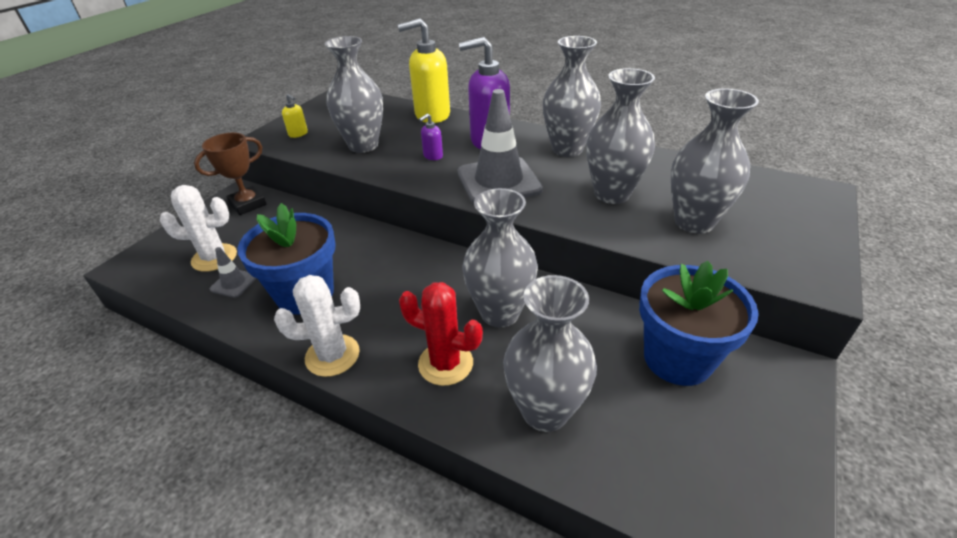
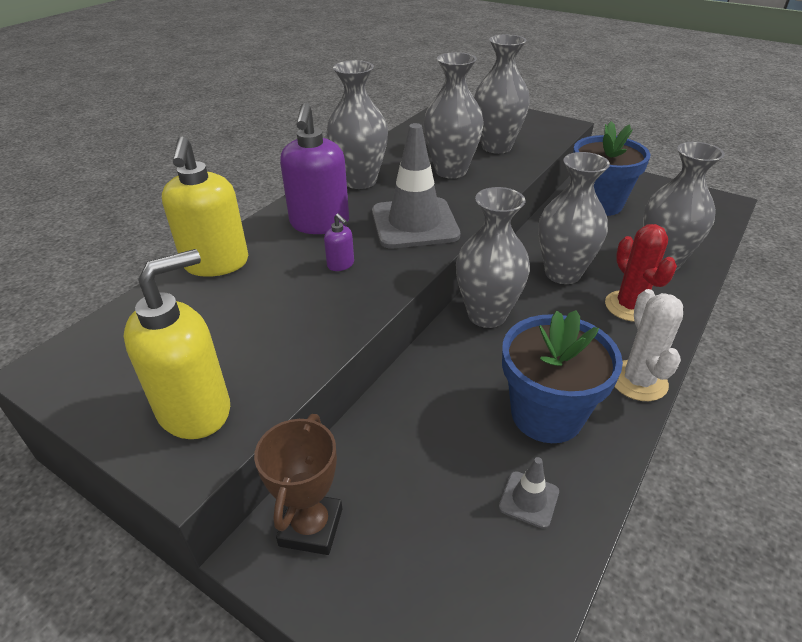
camera: 85 degrees left, 0 degrees up
(214, 258) = (467, 543): white cactus -> none
(248, 204) = (311, 527): brown trophy -> brown trophy turned 45 degrees clockwise
(298, 134) = (195, 410): yellow soap dispenser -> yellow soap dispenser, size x2.27
(363, 145) = (281, 326): grey vase -> grey vase (487, 315)
(445, 363) = (629, 306): red cactus -> red cactus turned 45 degrees counterclockwise

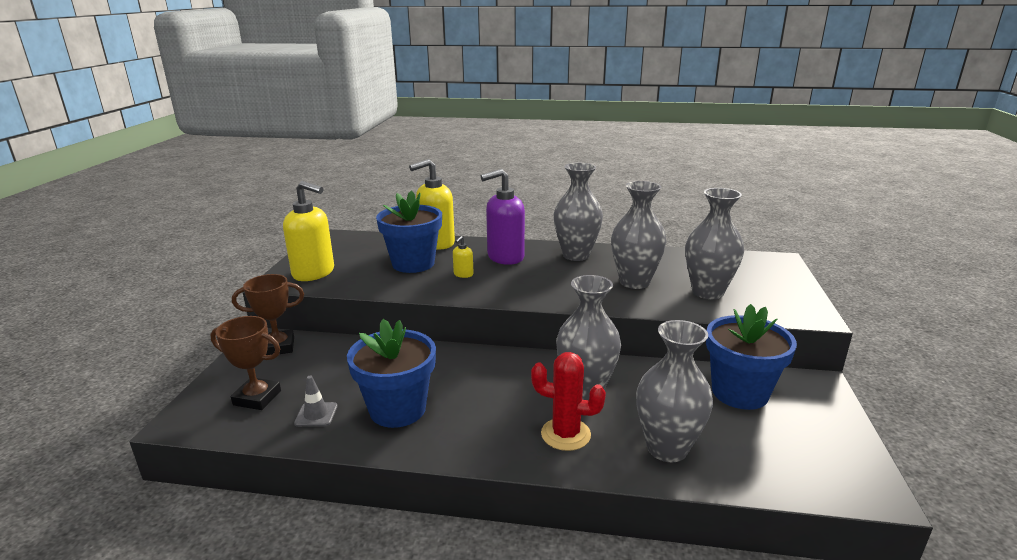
camera: 65 degrees right, 15 degrees down
(265, 298) = (413, 264): none -> blue flower pot
(341, 264) = (463, 274): purple soap dispenser -> yellow soap dispenser
(414, 223) = (536, 286): grey traffic cone -> none
(455, 571) = (257, 398): none -> brown trophy
(487, 315) = (496, 363): grey vase -> none
(629, 306) = (565, 434): red cactus -> red cactus turned 60 degrees clockwise
(638, 381) = (460, 450): white cactus -> none

